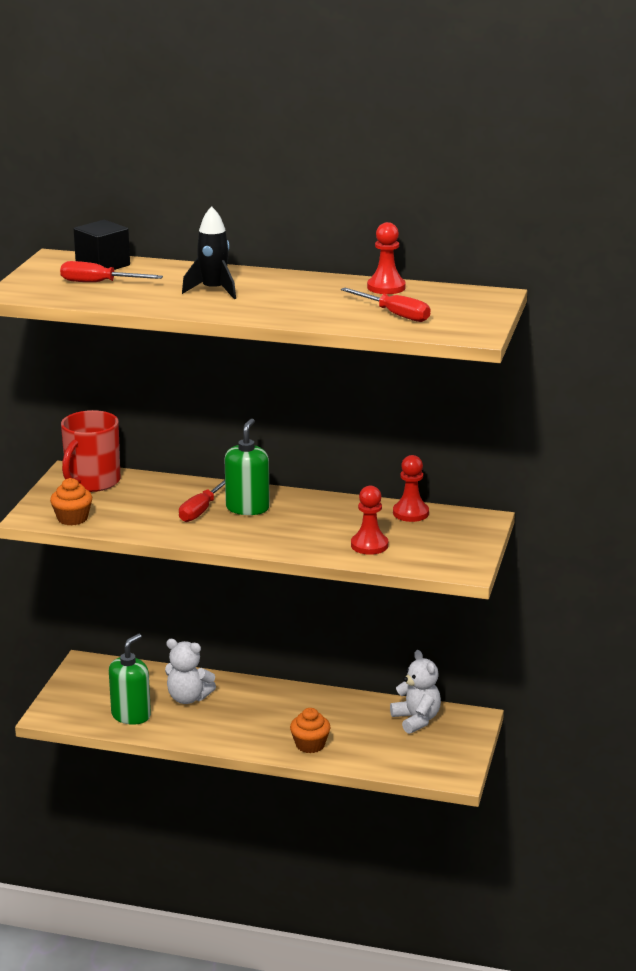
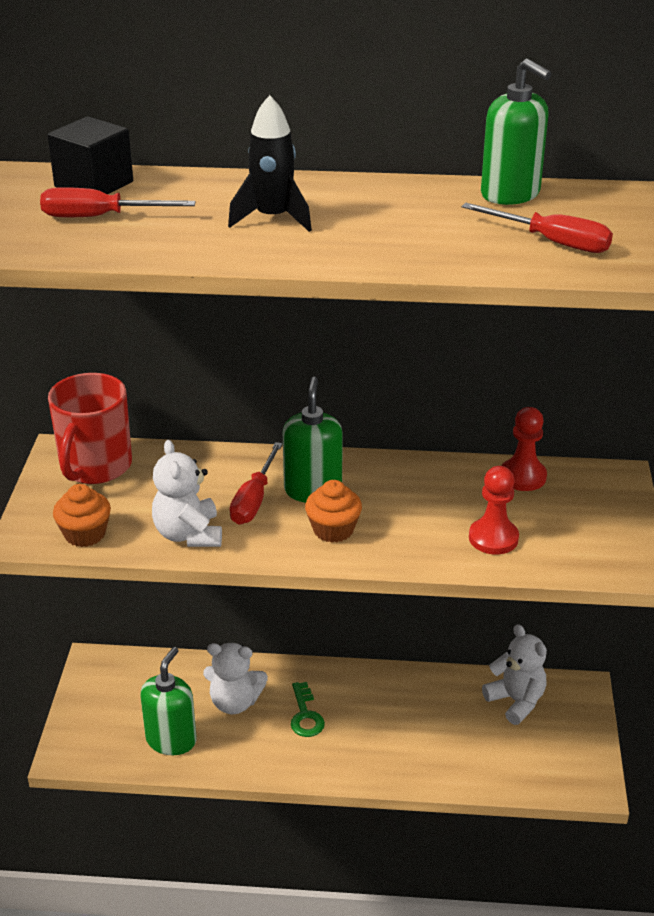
camera: 10 degrees left, 10 degrees up
(146, 525) = (188, 534): none -> white teddy bear
(242, 711) = (305, 715): none -> green key
(310, 745) = (403, 758): orange cupcake -> orange cupcake (333, 530)
(386, 287) = (510, 194): red pawn -> green soap dispenser

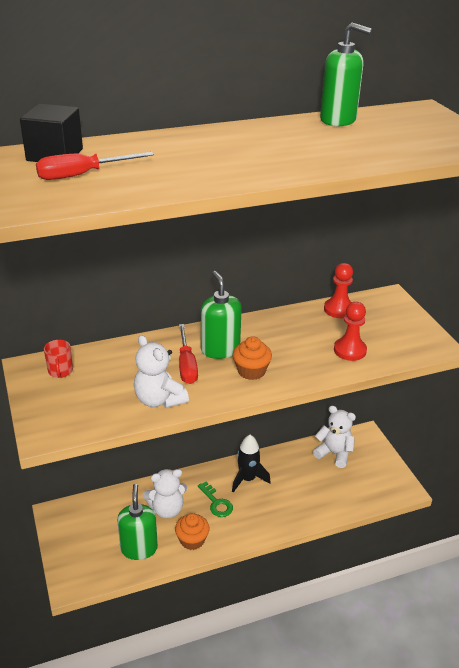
camera: 25 degrees left, 0 degrees up
(85, 534) = (85, 419): orange cupcake -> orange cupcake (192, 540)
(95, 466) = (60, 371): red mug -> red mug, size x0.46
(273, 218) = (206, 156): black rocket -> black rocket (247, 479)
(552, 242) = (393, 142): red screwdriver -> none

